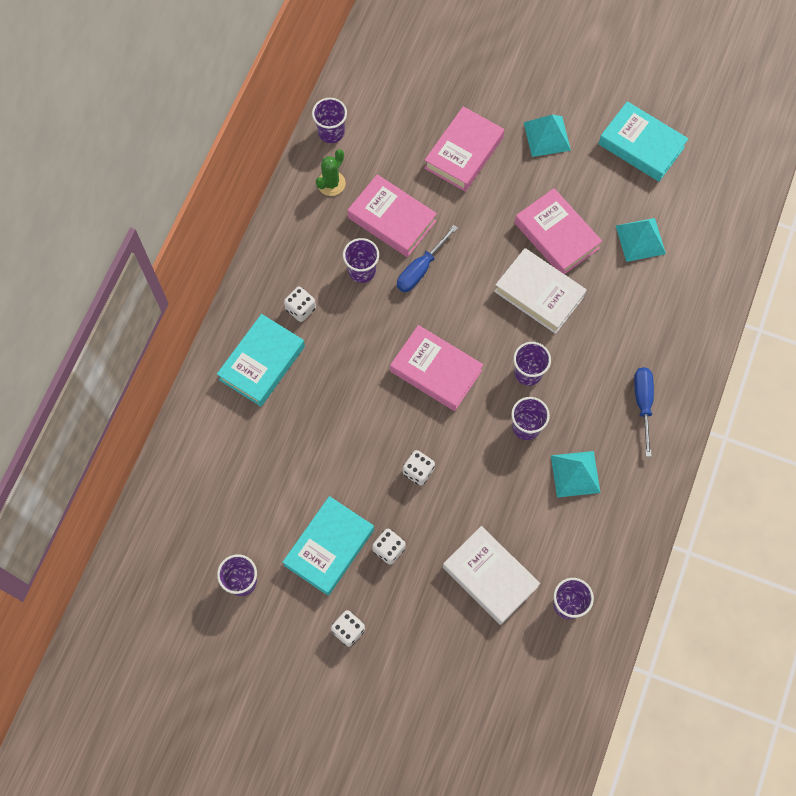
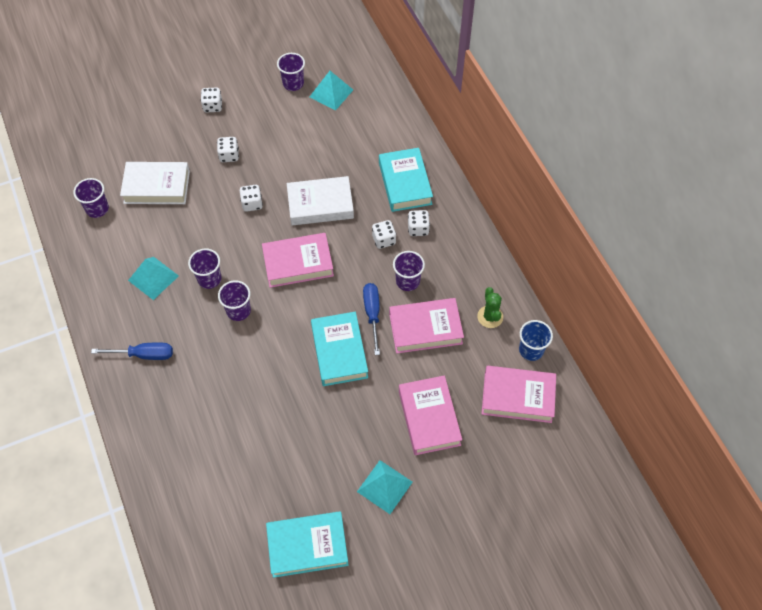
camera: 135 degrees right, 10 degrees down
(329, 547) = (263, 131): turquoise book -> turquoise book (339, 352)
(331, 132) = (531, 350): purple cup -> blue cup
(340, 325) = (384, 240): none -> white dice
(539, 294) = (279, 366): white book -> white book (320, 205)
(556, 236) = (305, 416): pink book -> pink book (517, 397)
(640, 239) = (242, 468): turquoise pyramid -> turquoise pyramid (331, 93)
(643, 403) = (144, 354): blue screwdriver -> blue screwdriver turned 45 degrees counterclockwise

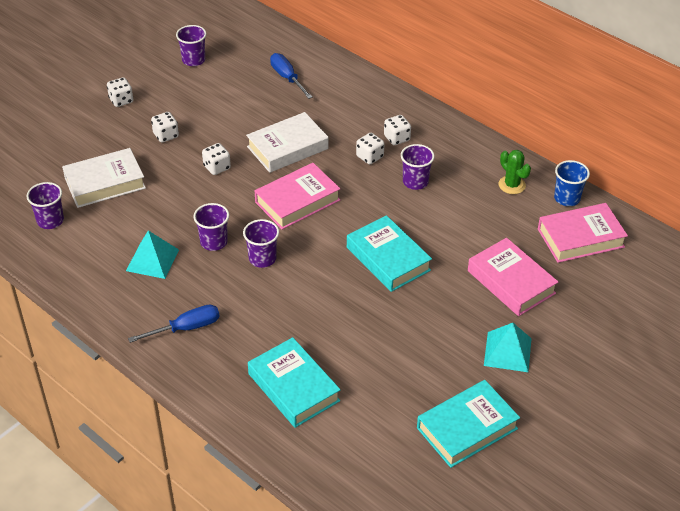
camera: 25 degrees left, 15 degrees down
(331, 93) = (237, 57): turquoise pyramid -> none
(372, 314) = (399, 218): blue screwdriver -> blue screwdriver (287, 78)
(405, 183) = (359, 107): turquoise book -> turquoise book (293, 387)
(425, 328) = (458, 213): pink book -> none

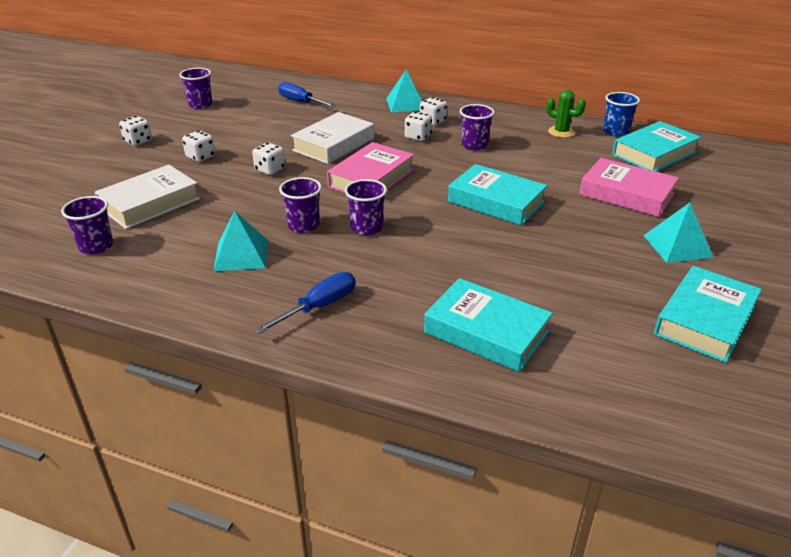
camera: 20 degrees left, 10 degrees down
(386, 106) = (405, 104): none -> turquoise pyramid
(580, 238) = (654, 153): pink book -> turquoise book

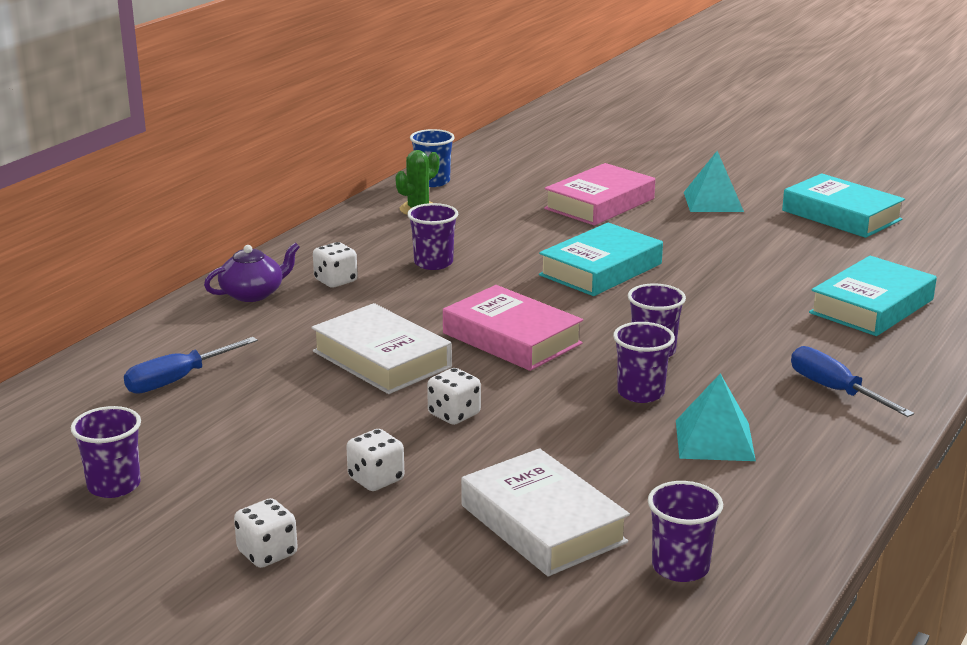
camera: 80 degrees left, 10 degrees down
(405, 104) = (253, 294): turquoise pyramid -> purple teapot
(418, 137) = (386, 296): white dice -> none
(654, 153) = (502, 174): turquoise book -> none

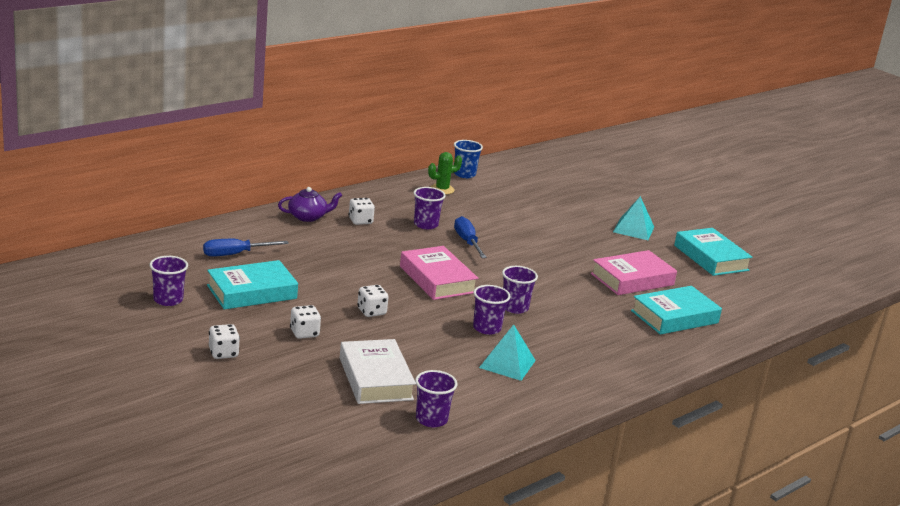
camera: 15 degrees right, 0 degrees up
(381, 359) = (354, 272): white book -> none
(599, 204) = (558, 213): pink book -> pink book (632, 279)
(601, 269) = (524, 253): turquoise book -> turquoise book (252, 292)
(834, 390) = (603, 357): blue screwdriver -> blue screwdriver (467, 242)

